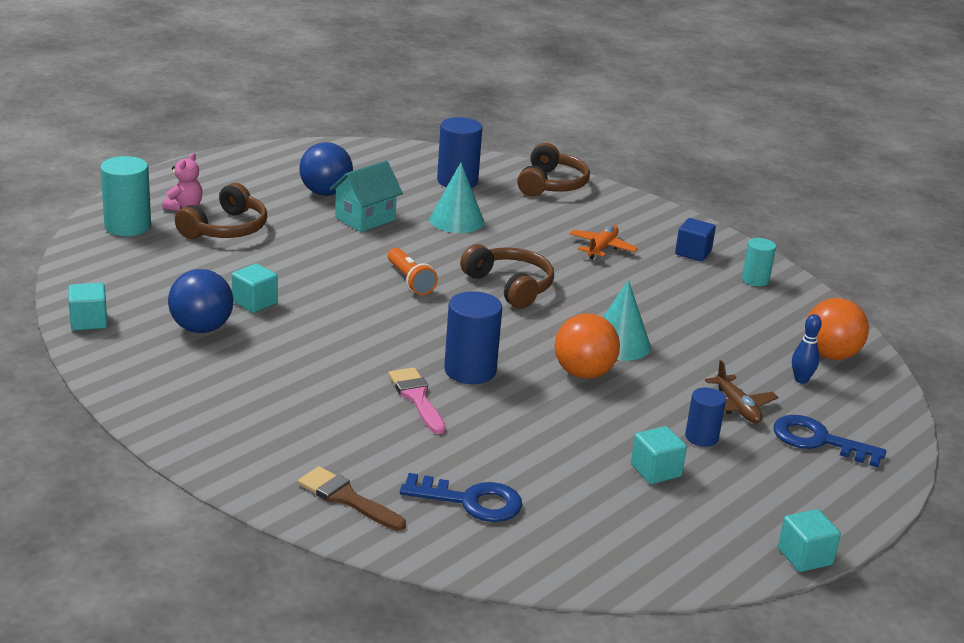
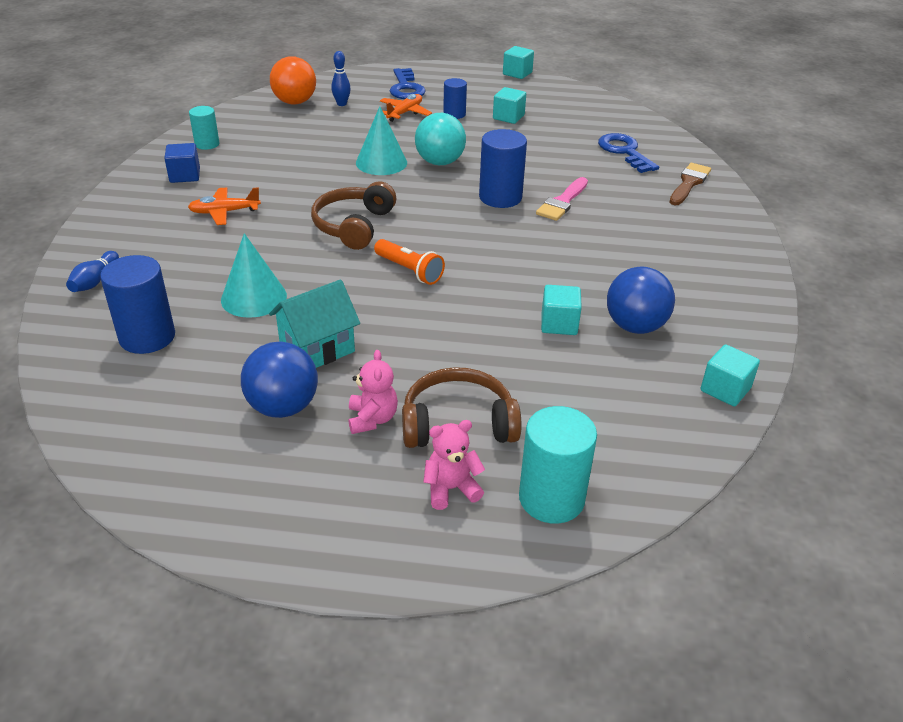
camera: 125 degrees left, 10 degrees up
(273, 210) = (372, 419): none -> pink teddy bear
(347, 498) = (689, 183): brown brush -> brown brush turned 150 degrees counterclockwise
(365, 219) = (317, 349): turquoise house -> turquoise house turned 45 degrees counterclockwise
(410, 280) = (409, 270): orange flashlight -> orange flashlight turned 105 degrees clockwise
(551, 184) = (95, 281): brown headphones -> blue bowling pin
(583, 373) = (440, 162): orange ball -> turquoise ball
(736, 407) = (404, 113): brown plane -> orange plane

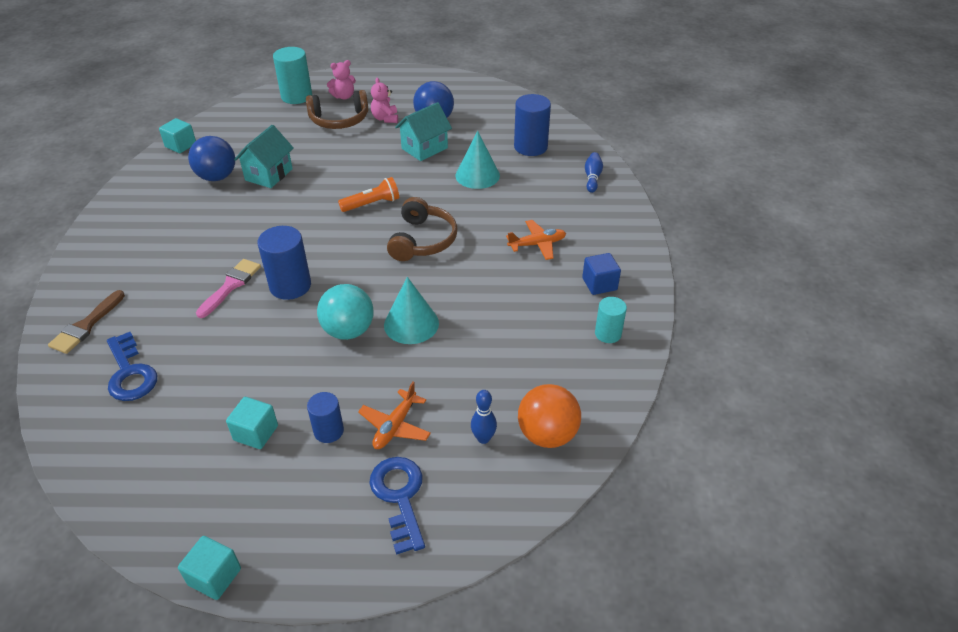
camera: 175 degrees right, 5 degrees up
(409, 270) = (372, 204): orange flashlight -> orange flashlight turned 120 degrees clockwise
(559, 324) = (269, 174): turquoise cube -> turquoise house

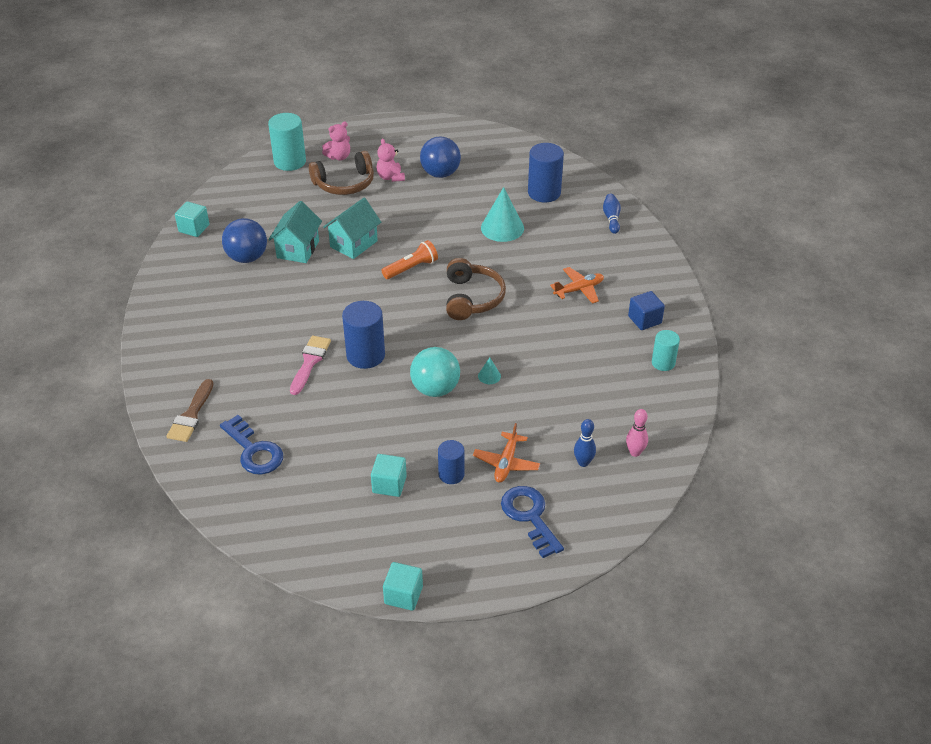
camera: 10 degrees left, 0 degrees up
(411, 324) = (489, 376): turquoise cone -> turquoise cone, size x0.46
(424, 148) = (441, 205): turquoise house -> turquoise house (353, 244)
(547, 434) = (635, 452): orange ball -> pink bowling pin

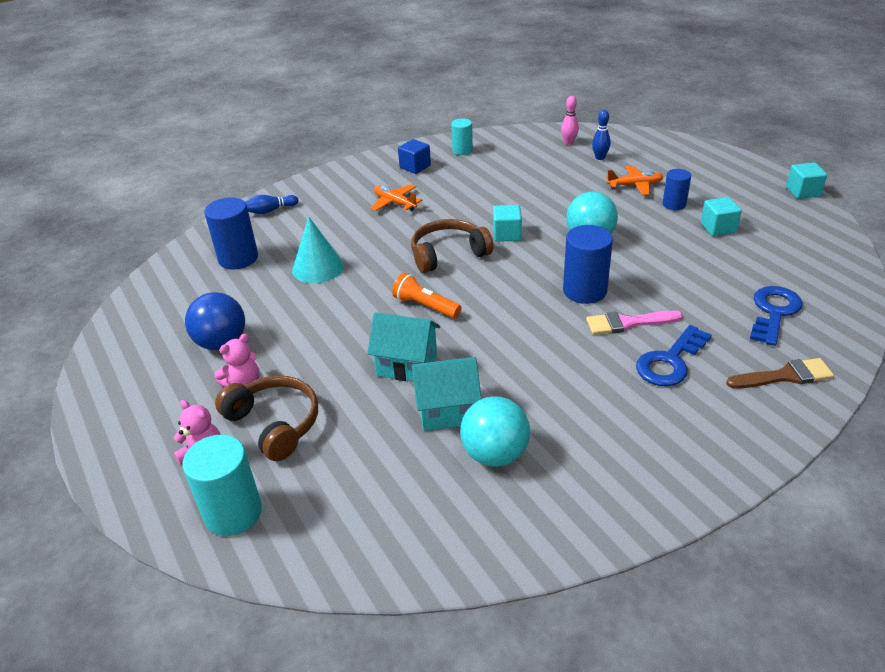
camera: 110 degrees left, 5 degrees down
(194, 228) = (466, 554): turquoise cube -> turquoise cube (507, 234)
(247, 257) = (495, 454): blue ball -> turquoise ball
(489, 376) = (547, 217): turquoise cone -> none
(530, 516) = (673, 165): blue key -> blue key (670, 361)

